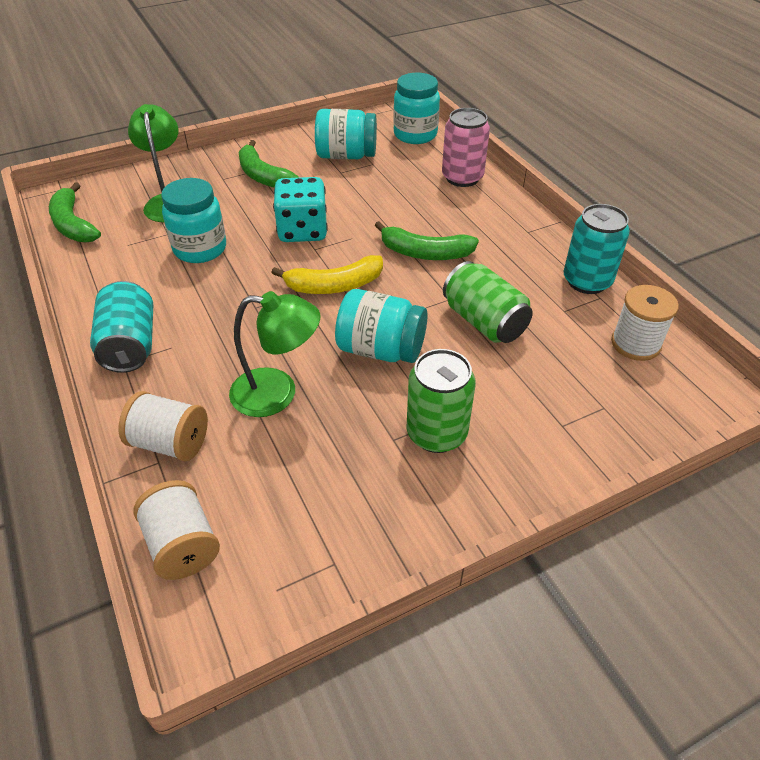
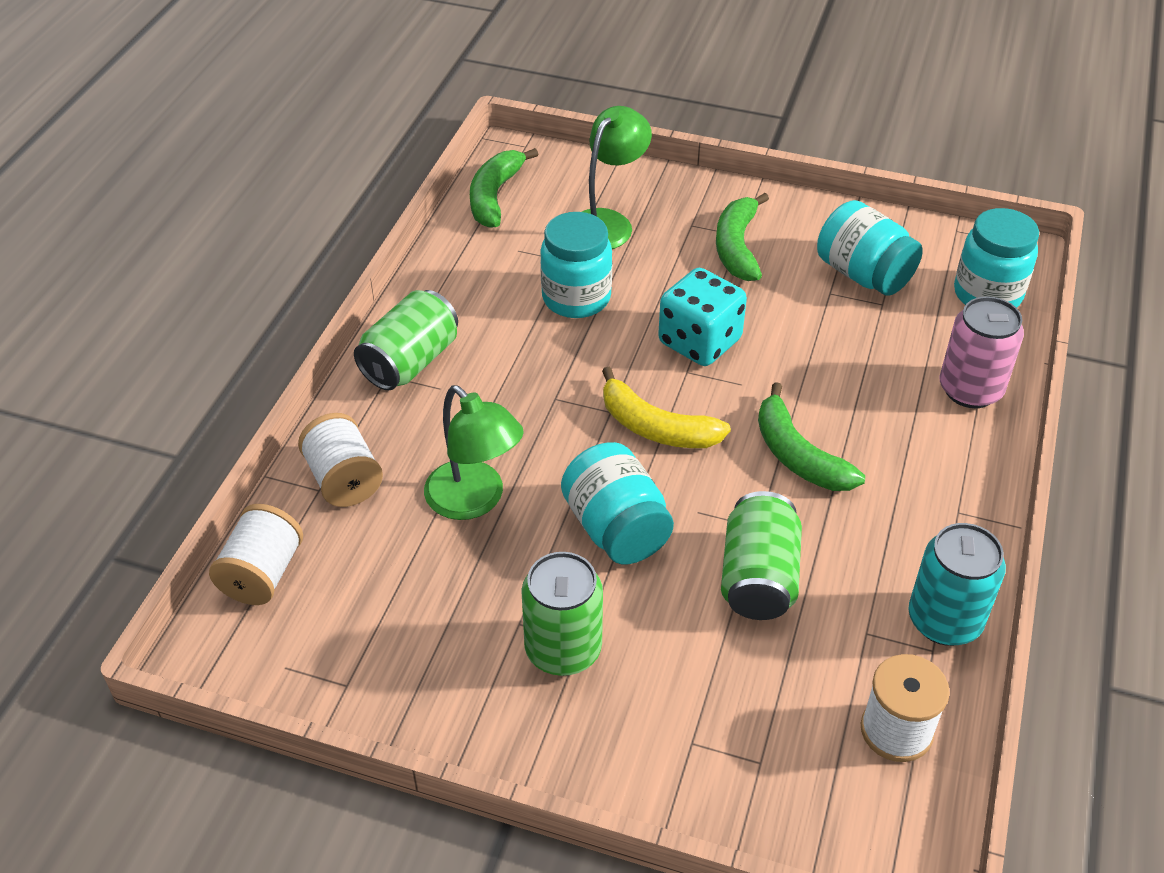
camera: 45 degrees right, 0 degrees up
(130, 345) = (410, 362): turquoise can -> green can

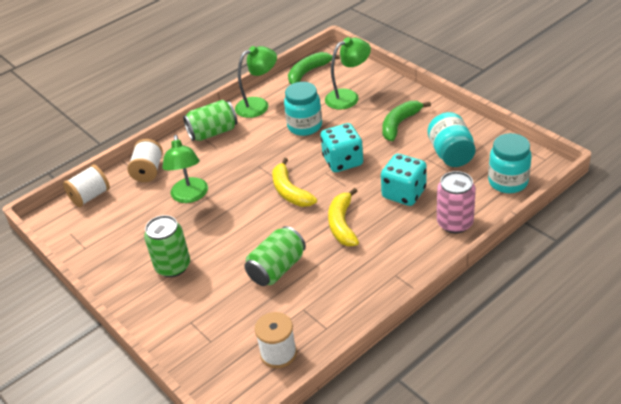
camera: 35 degrees right, 5 degrees down
(454, 283) = (258, 105): none -> green lamp
(616, 528) = (236, 227): turquoise jar -> none
(798, 455) = (342, 224): green banana -> yellow banana
(849, 366) = (404, 193): none -> turquoise dice
(944, 620) = (343, 318): turquoise can -> none

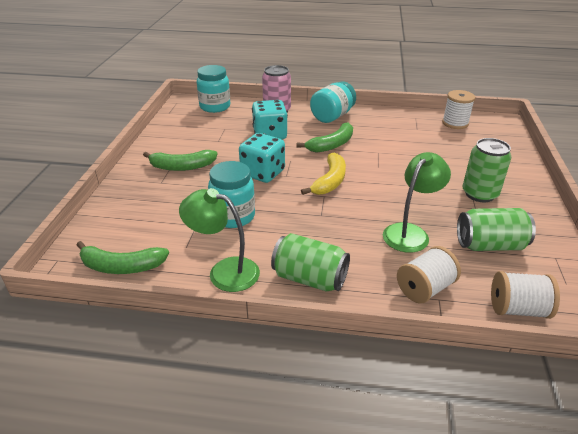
camera: 135 degrees left, 5 degrees down
(277, 269) = (406, 151): green can -> green can (490, 245)
(342, 224) = (332, 145): yellow banana -> green banana
(348, 97) = (157, 212): green lamp -> none
(451, 154) = (203, 133): turquoise jar -> turquoise jar (332, 116)

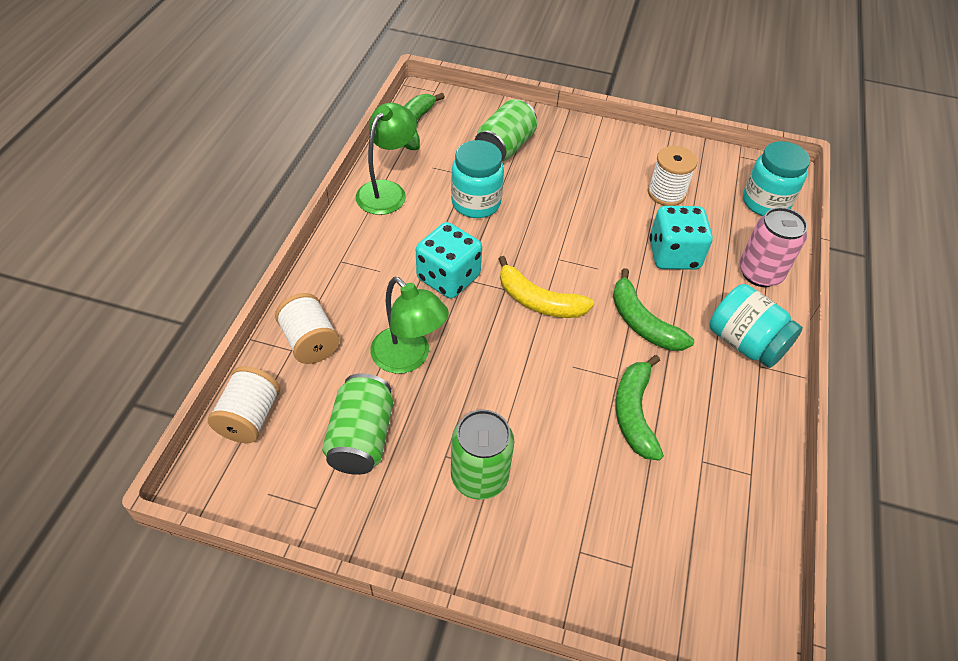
camera: 95 degrees right, 15 degrees up
(182, 167) = (588, 166): green banana -> green banana (634, 413)
(263, 173) = (566, 236): turquoise dice -> turquoise dice (448, 278)
(309, 278) = (357, 250): green can -> green can (505, 147)
(455, 123) = (730, 539): white spool -> white spool (666, 193)

